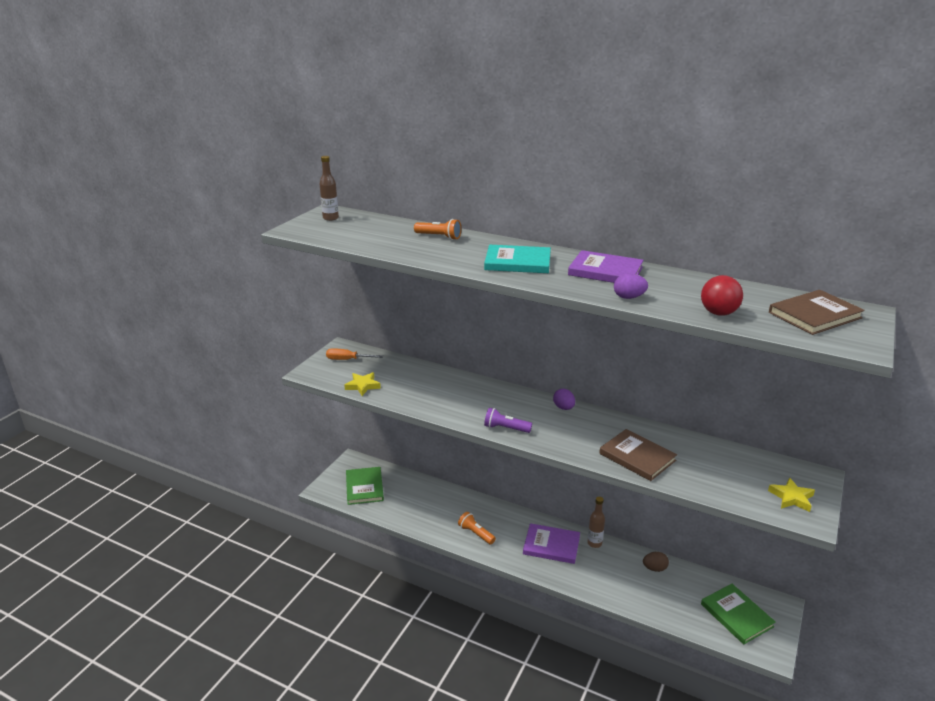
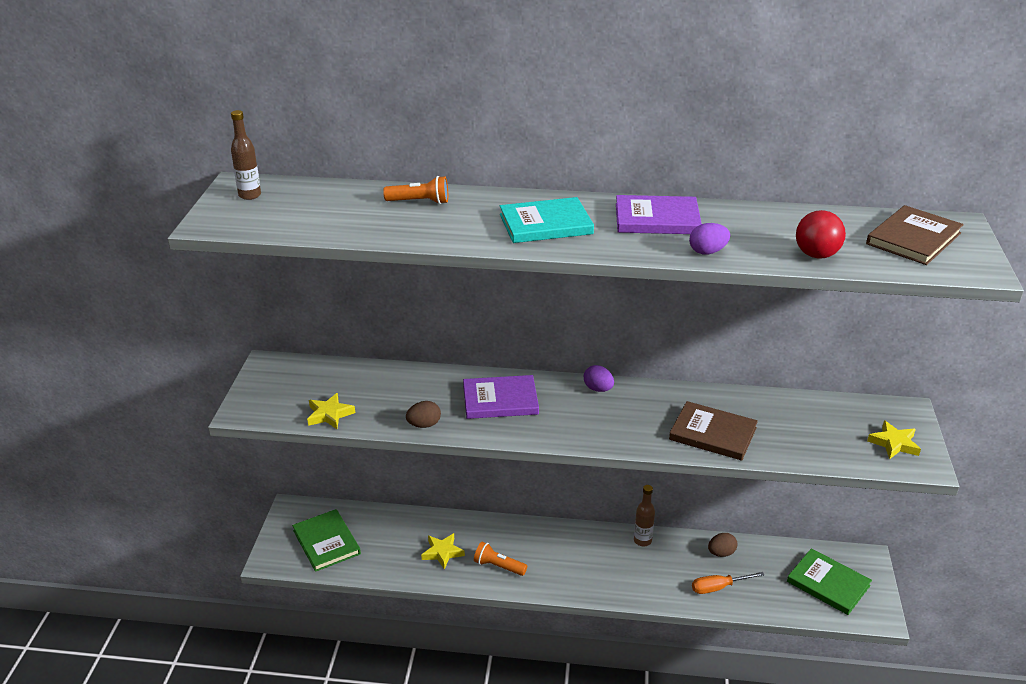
camera: 20 degrees left, 5 degrees up
(347, 360) = (286, 381): orange screwdriver -> orange screwdriver (718, 587)
(422, 405) = (424, 425): none -> brown egg
(440, 514) = (442, 552): none -> yellow star
(505, 428) = (544, 432): purple flashlight -> none
(551, 545) = (594, 557): purple book -> purple book (500, 400)

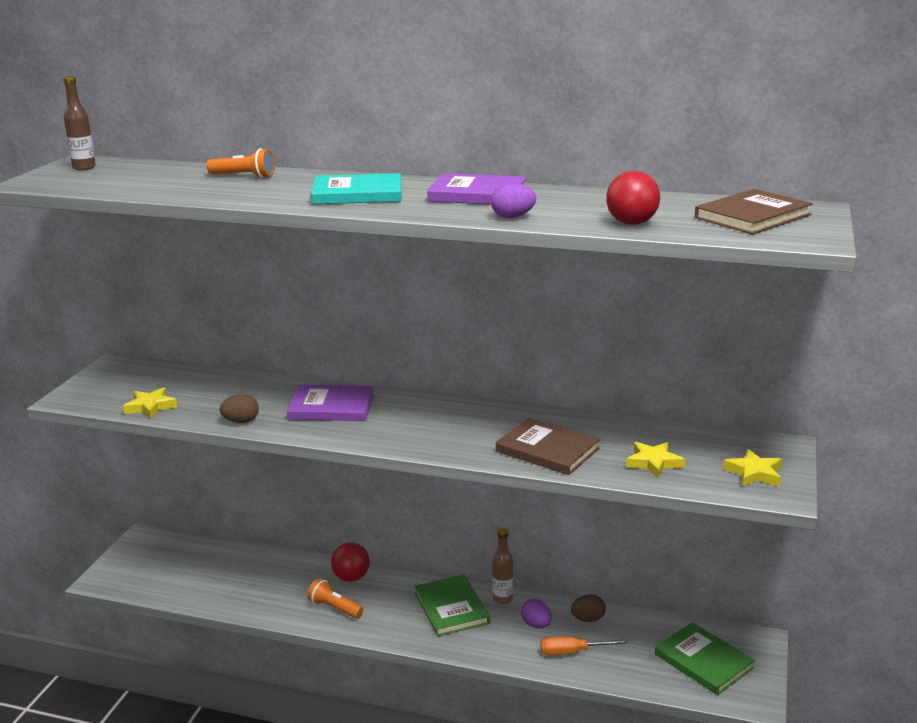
camera: 10 degrees right, 10 degrees down
(326, 542) = (165, 569): green book -> green book (451, 608)
(442, 552) = (280, 590): yellow star -> yellow star (653, 463)
(502, 533) = (351, 577): none -> red ball
(598, 389) = (440, 404): purple egg -> purple egg (536, 625)

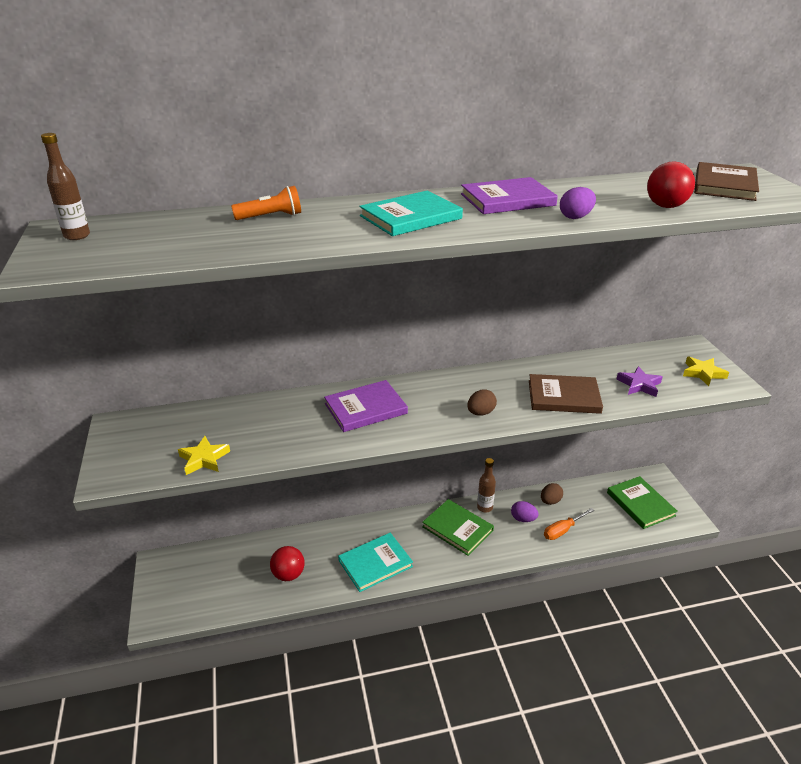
camera: 30 degrees left, 10 degrees up
(241, 421) = (305, 447): brown egg -> brown egg (480, 413)
(334, 608) = (375, 563): orange flashlight -> turquoise book
(351, 577) = (365, 532): red ball -> red ball (288, 574)
(653, 463) = (639, 385): yellow star -> purple star
(703, 661) = (640, 504): green book -> green book turned 45 degrees clockwise

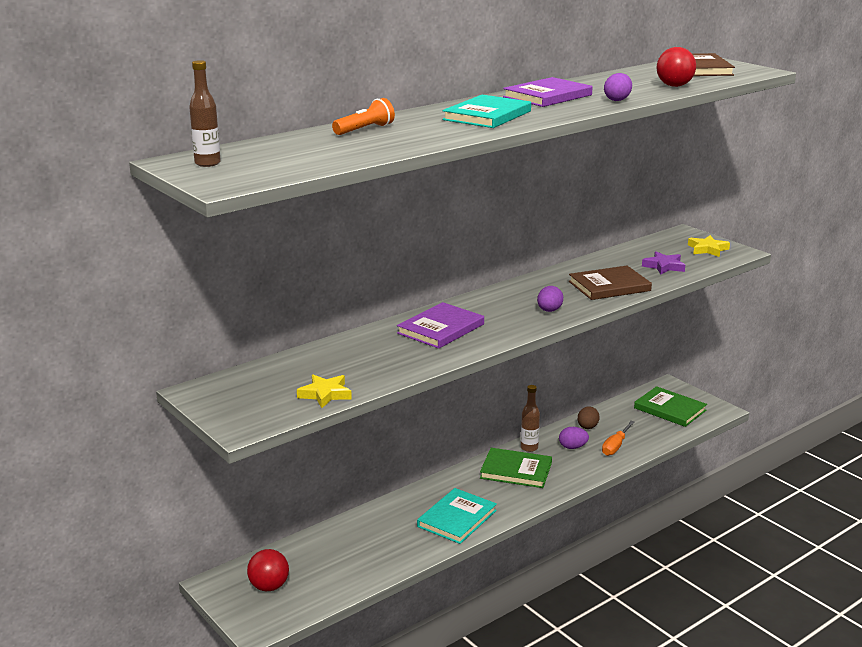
camera: 25 degrees left, 10 degrees down
(288, 574) = (374, 551): red ball -> red ball (269, 586)
(480, 413) = (549, 310): brown egg -> purple egg

